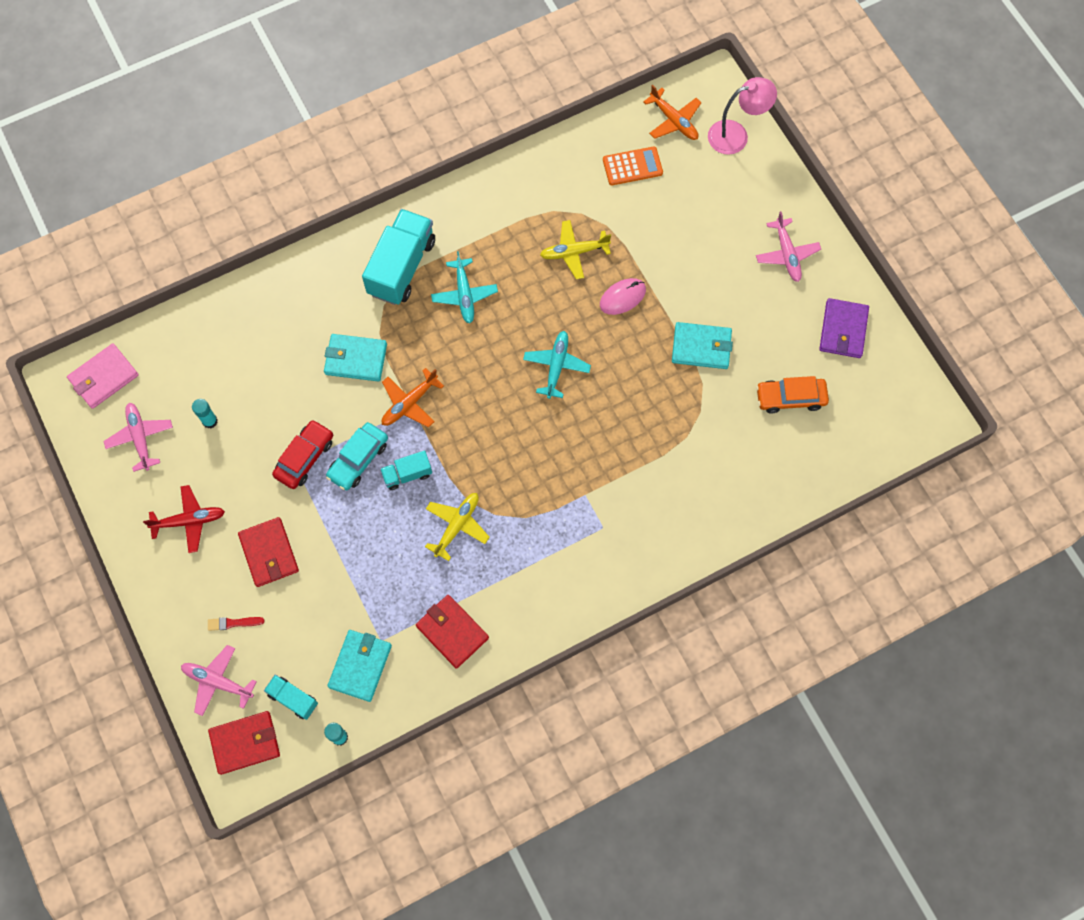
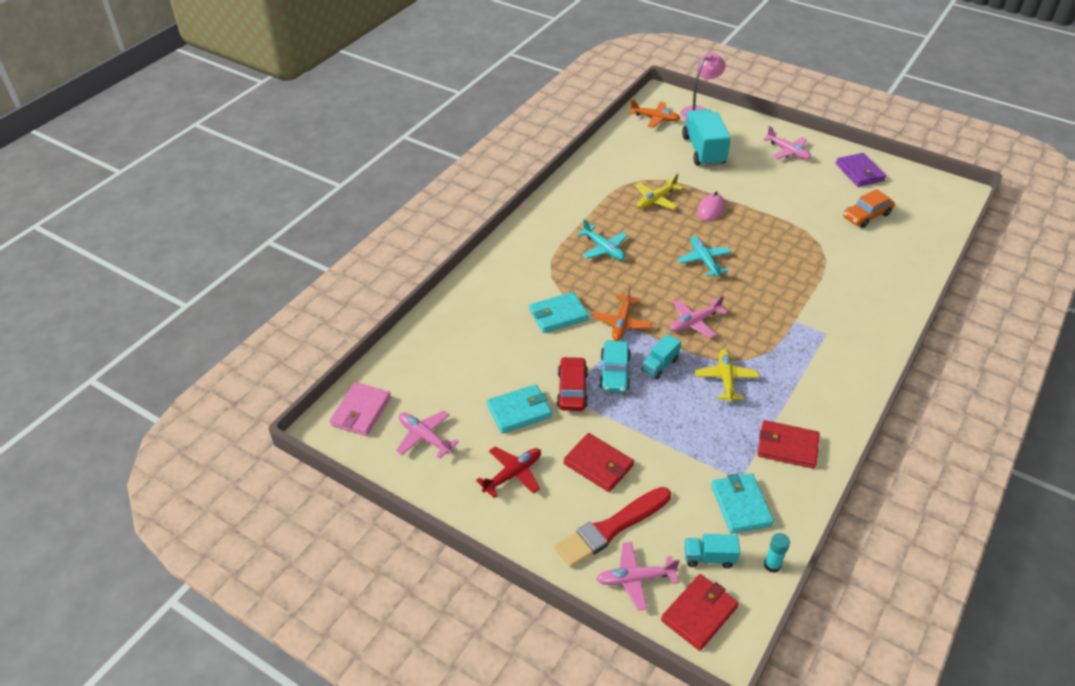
camera: 30 degrees left, 25 degrees down
(210, 421) = (475, 400): turquoise glue stick -> none
(233, 623) = (611, 528): red brush -> red brush, size x2.41
(402, 267) = (545, 252): turquoise truck -> turquoise truck (703, 151)
(481, 441) = (694, 322): none -> pink plane
(632, 166) = (651, 147): orange calculator -> none
(701, 347) = (786, 213): turquoise wallet -> turquoise wallet (519, 411)

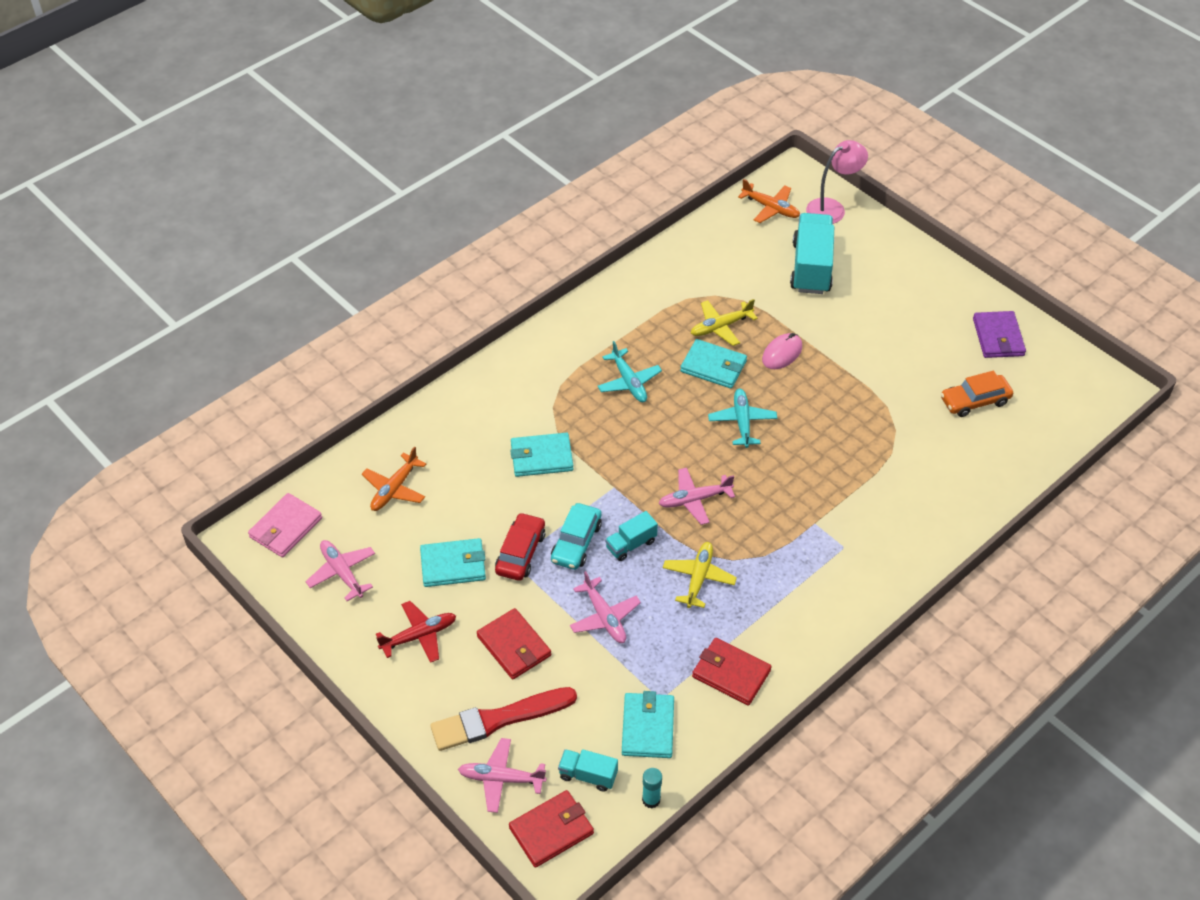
camera: 15 degrees right, 5 degrees up
(621, 323) = (609, 483): orange plane -> orange plane (394, 489)
(663, 227) = (713, 366): none -> turquoise wallet
(788, 151) = (919, 289): pink plane -> pink plane (604, 617)

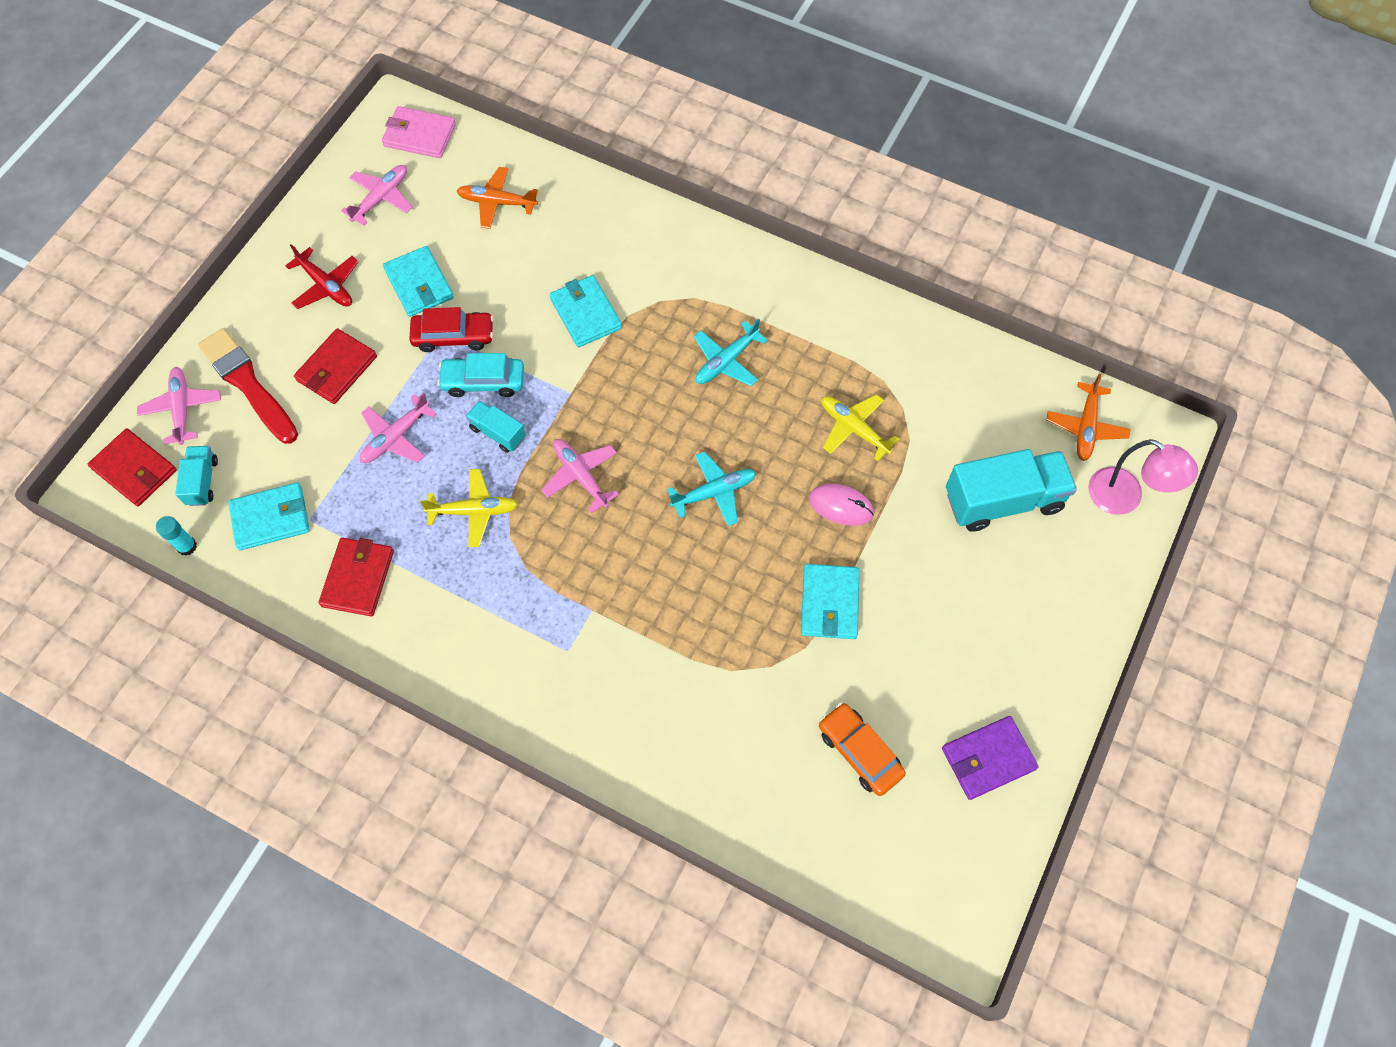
camera: 70 degrees right, 15 degrees up
(713, 366) = (787, 439): turquoise wallet -> turquoise wallet (829, 603)

